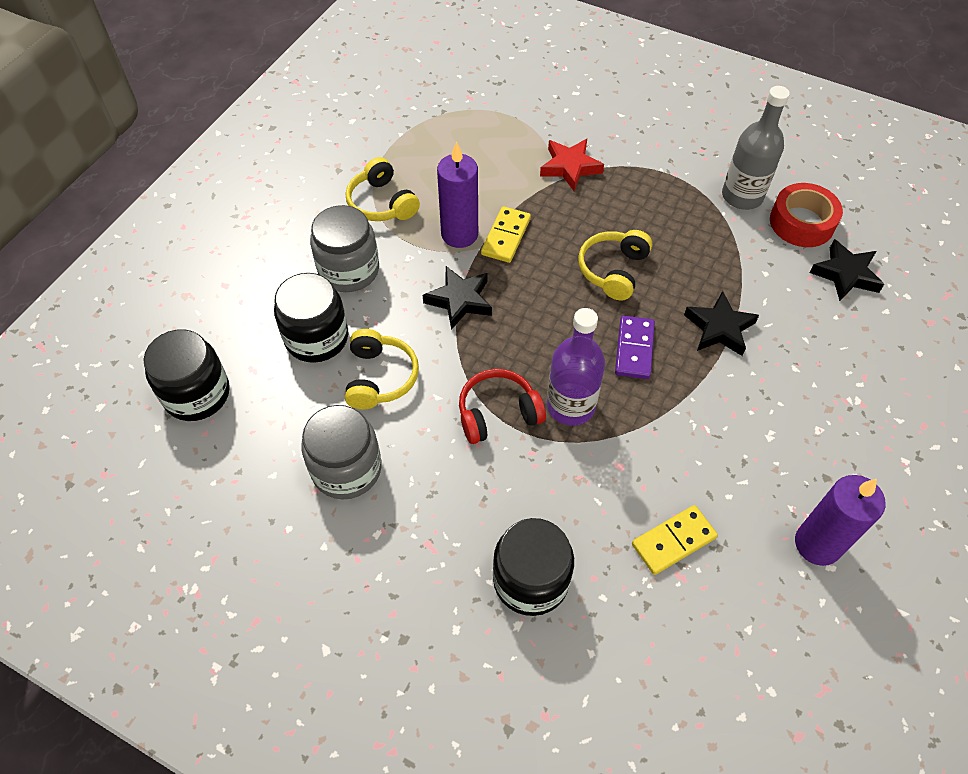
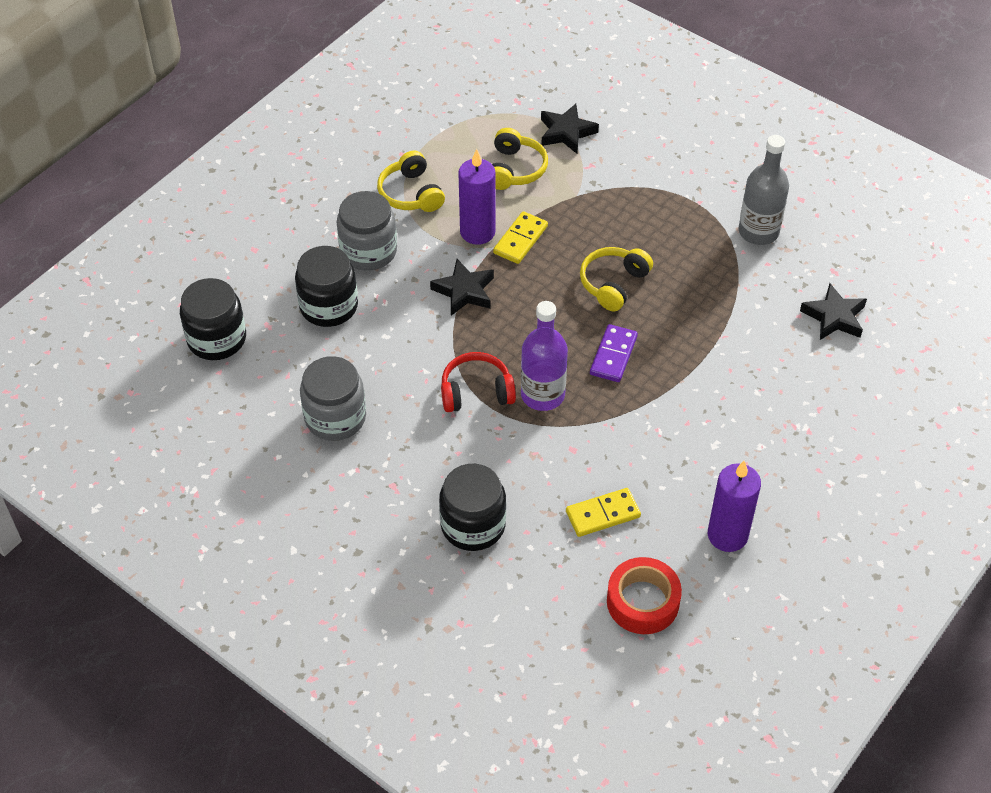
camera: 10 degrees right, 5 degrees down
(380, 377) = (378, 347): yellow headphones -> yellow headphones (515, 169)
(570, 167) = (598, 182): red star -> none
(719, 328) = (698, 348): black star -> black star (566, 132)
(802, 222) = (808, 264): red tape -> red tape (642, 602)

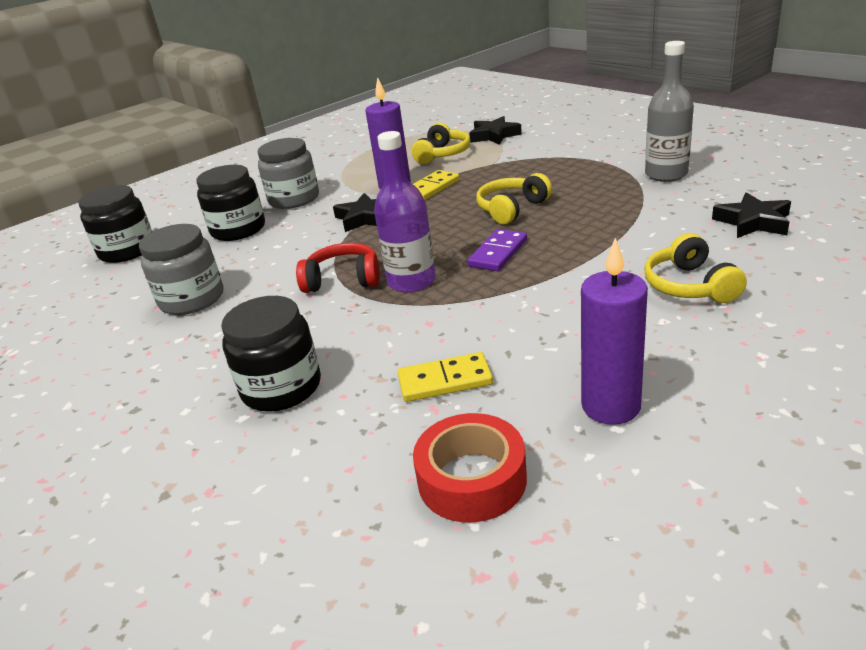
camera: 15 degrees right, 20 degrees down
(411, 193) = (348, 169): yellow headphones -> yellow headphones (689, 286)

